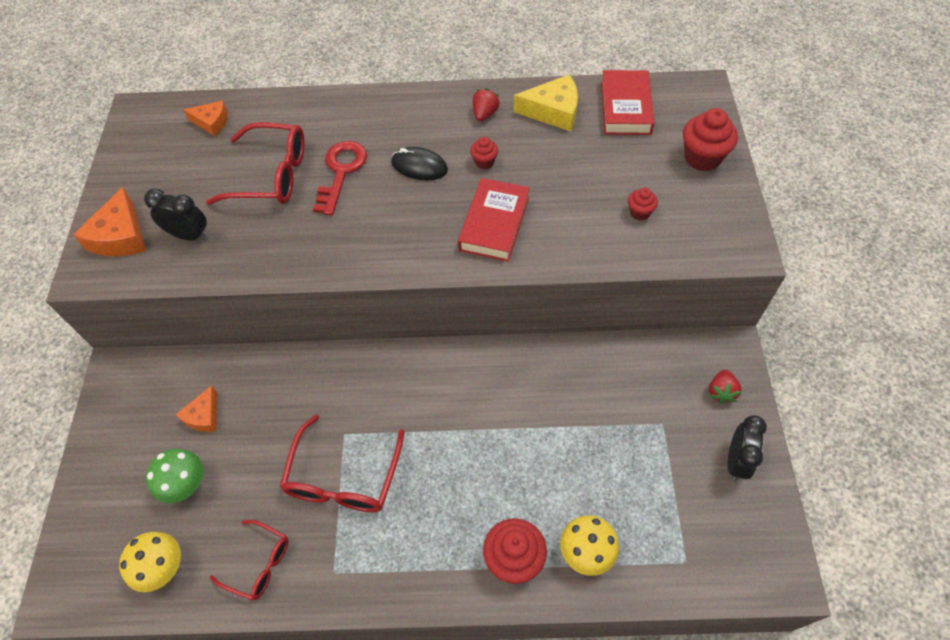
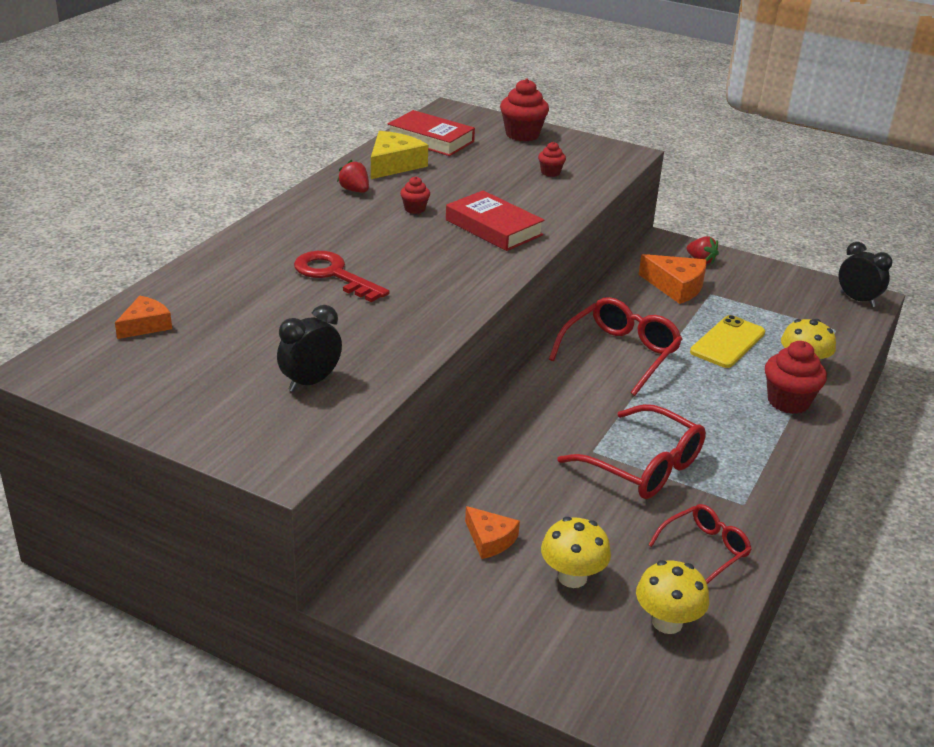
camera: 65 degrees left, 25 degrees down
(120, 236) = (251, 428): orange cheese -> orange cheese (676, 286)
(186, 485) = (572, 577): green mushroom -> yellow mushroom
(271, 175) = (284, 312): red glasses -> red glasses (620, 354)
(419, 166) = (380, 237): black mouse -> none
(581, 471) = (727, 342): none -> yellow phone
(736, 461) = (765, 278): black clock -> black clock (857, 300)

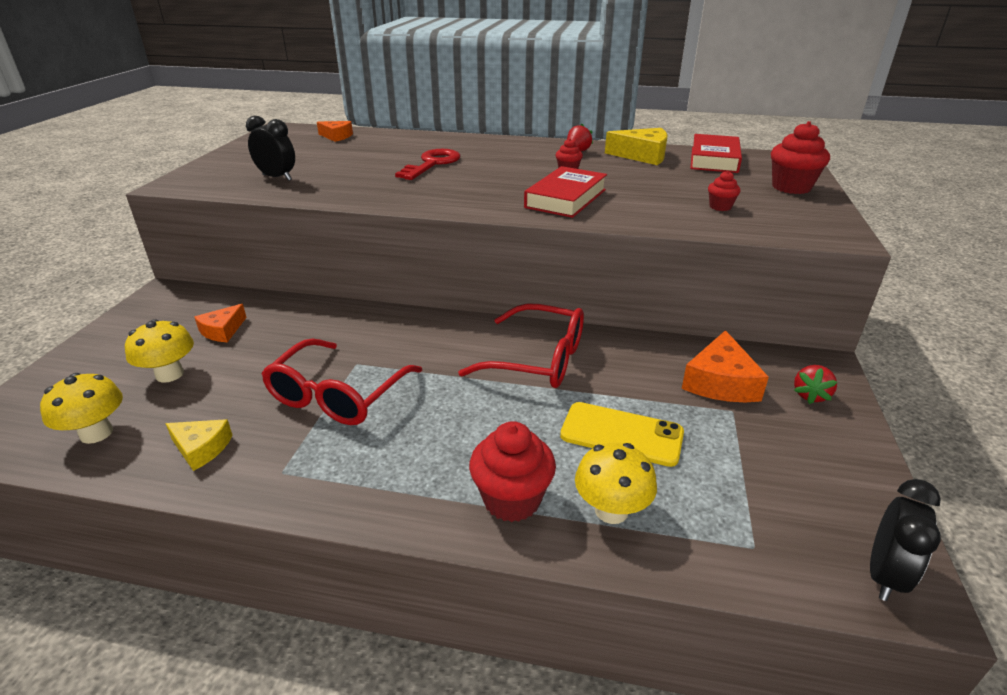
camera: 75 degrees right, 0 degrees up
(704, 550) = (201, 448): red glasses -> yellow cheese

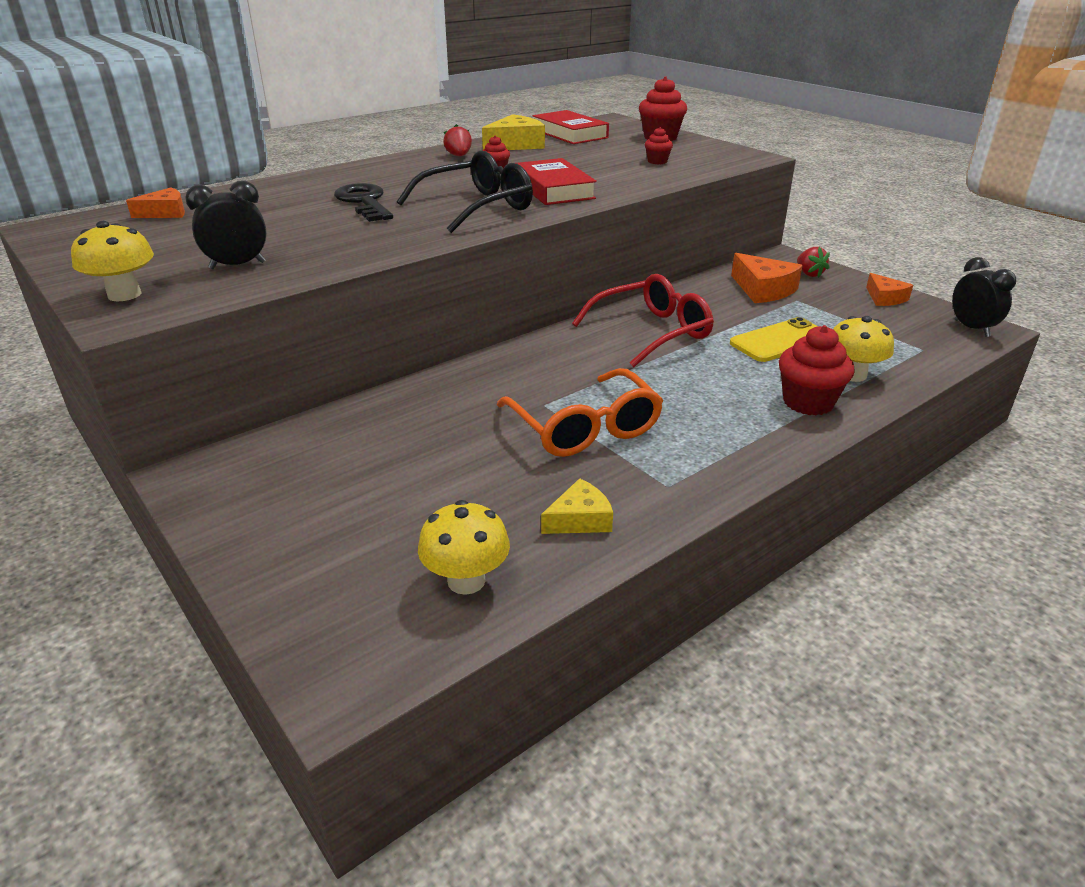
camera: 50 degrees left, 0 degrees up
(169, 374) = (407, 510): yellow mushroom -> yellow mushroom (124, 294)
(222, 330) = (361, 457): orange cheese -> orange cheese (884, 298)
(338, 395) = (584, 428): red glasses -> orange glasses
(432, 164) = (364, 202): red key -> black key
(479, 192) = (477, 207): none -> black glasses

